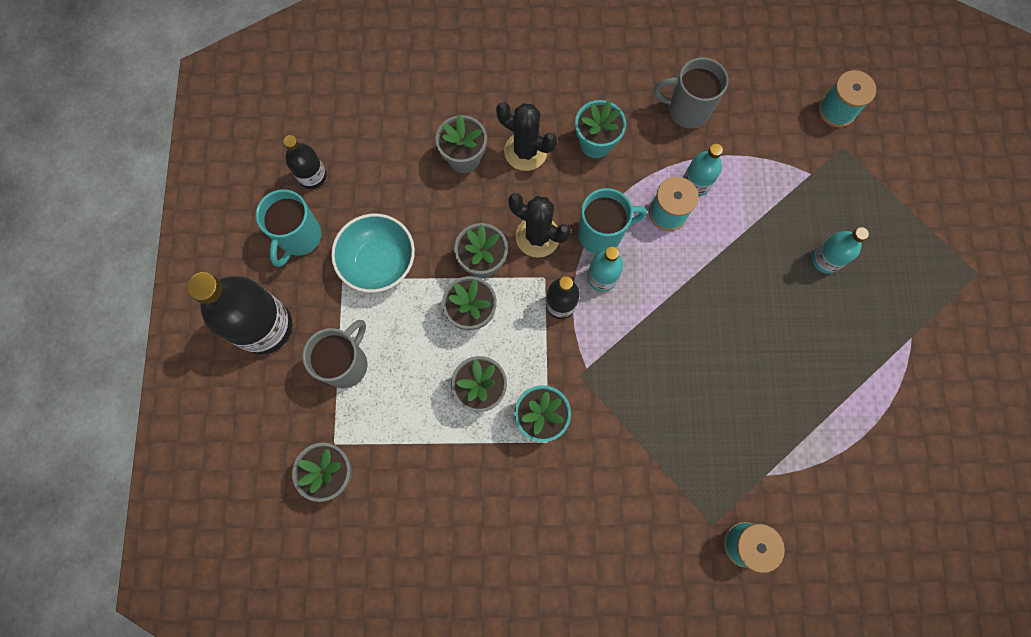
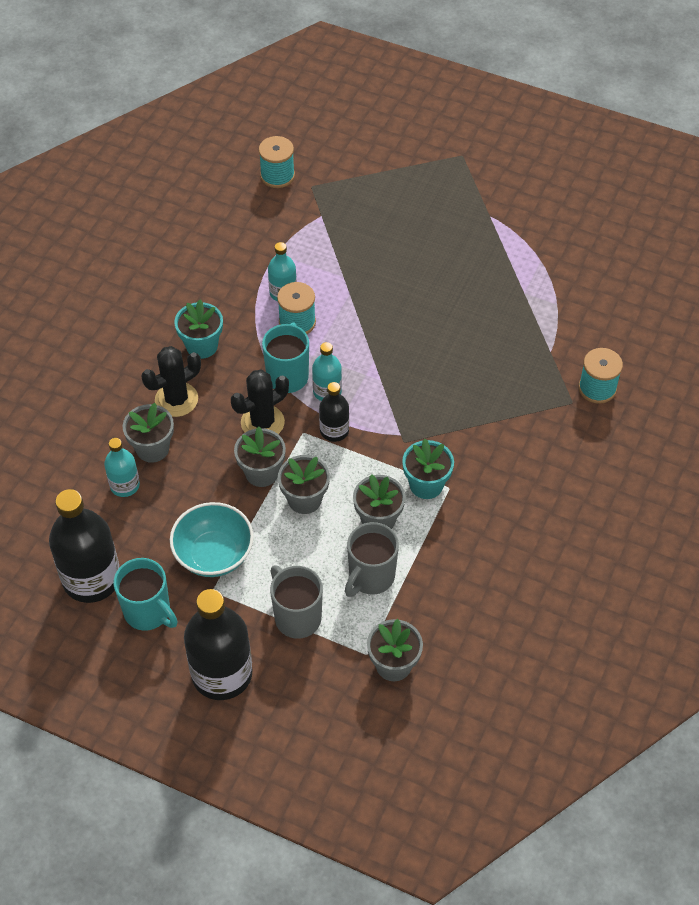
camera: 65 degrees left, 20 degrees down
(312, 176) = (91, 578): black bottle -> black bottle, size x1.88
(687, 110) = (213, 271): grey mug -> grey mug (370, 577)
(825, 260) = (398, 238): turquoise bottle -> turquoise bottle (125, 485)

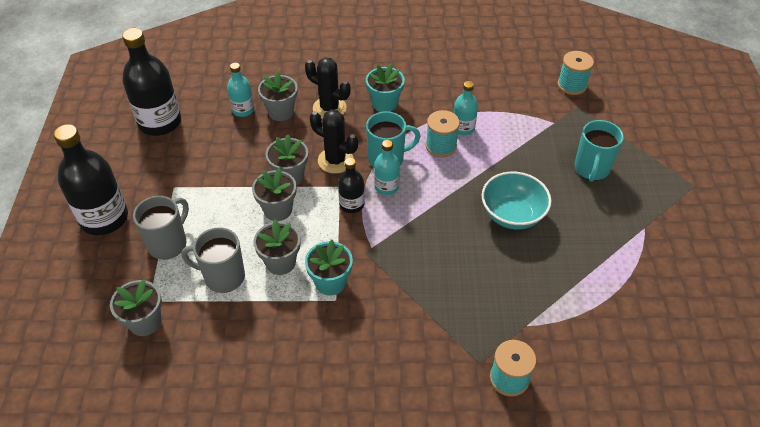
camera: 65 degrees right, 5 degrees down
(148, 612) = (143, 160): turquoise mug -> turquoise mug (591, 169)
(214, 554) = (205, 176): turquoise bowl -> turquoise bowl (512, 215)

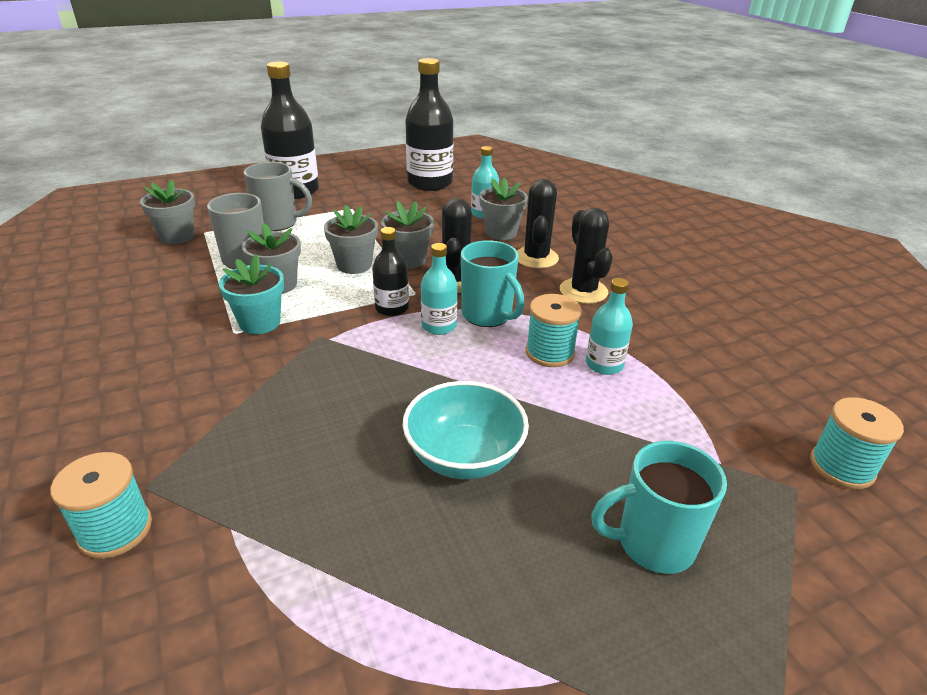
camera: 65 degrees right, 15 degrees down
(384, 103) = (583, 291): turquoise flower pot -> black cactus

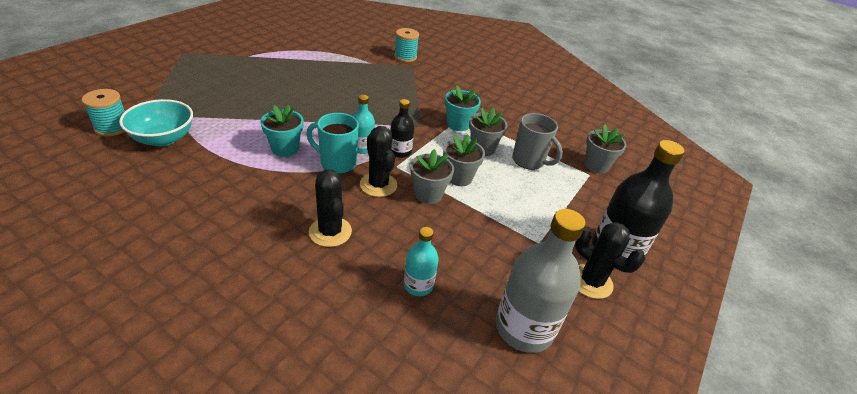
camera: 145 degrees right, 5 degrees up
(278, 223) = (562, 201): grey mug -> none
(430, 183) = (524, 328): black bottle -> grey bottle
(464, 457) = (305, 94): turquoise bowl -> turquoise bowl (163, 138)
(501, 233) = (381, 257): grey flower pot -> none
(550, 352) = (285, 148): turquoise spool -> turquoise flower pot
(583, 291) = (276, 205): black cactus -> black cactus (591, 281)
(604, 364) = (248, 149): turquoise bottle -> none
(653, 544) = (217, 85): turquoise mug -> none

